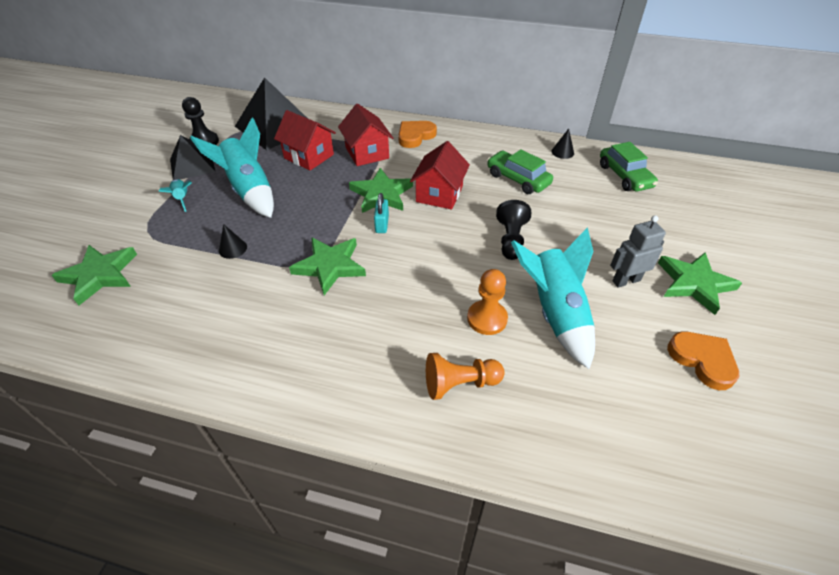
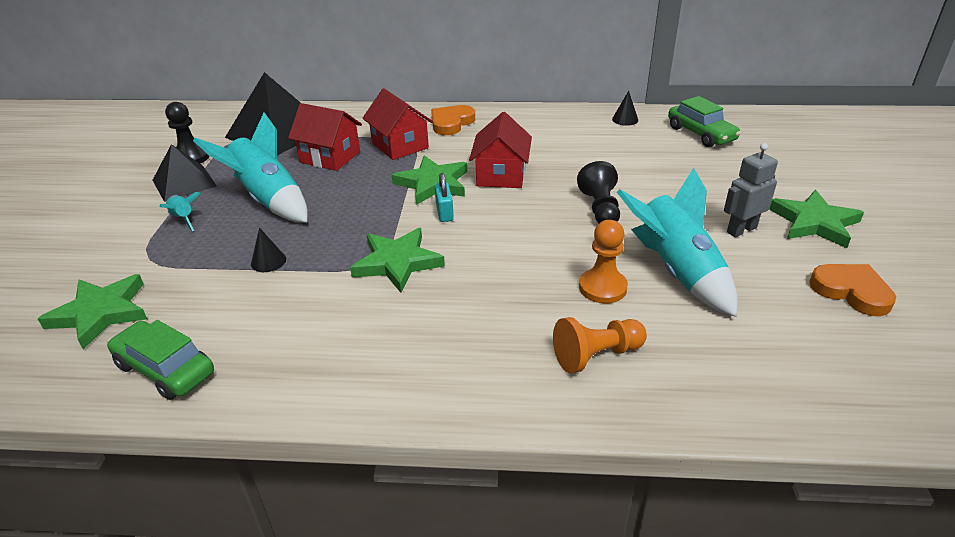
camera: 10 degrees left, 10 degrees down
(518, 179) = (585, 150): green car -> green car (165, 369)

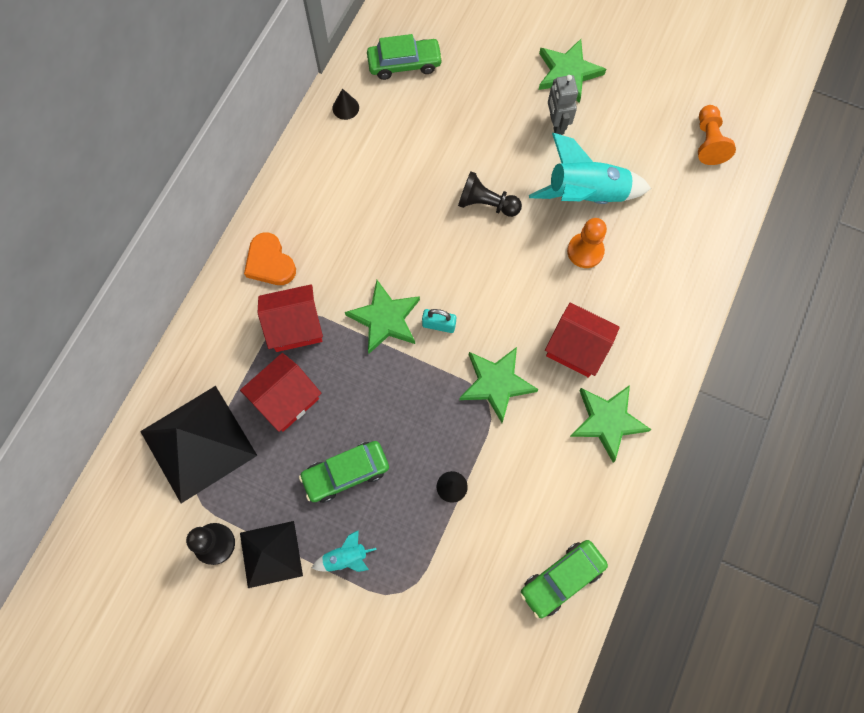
camera: 70 degrees left, 35 degrees up
(100, 313) = (471, 632): green star -> green star (607, 421)
(268, 200) = (346, 473): turquoise rocket -> green car
(501, 175) = (397, 256): red house -> red house (576, 348)
(596, 355) = (650, 288): orange pawn -> orange pawn (708, 142)
(851, 291) = (647, 105): orange heart -> none

